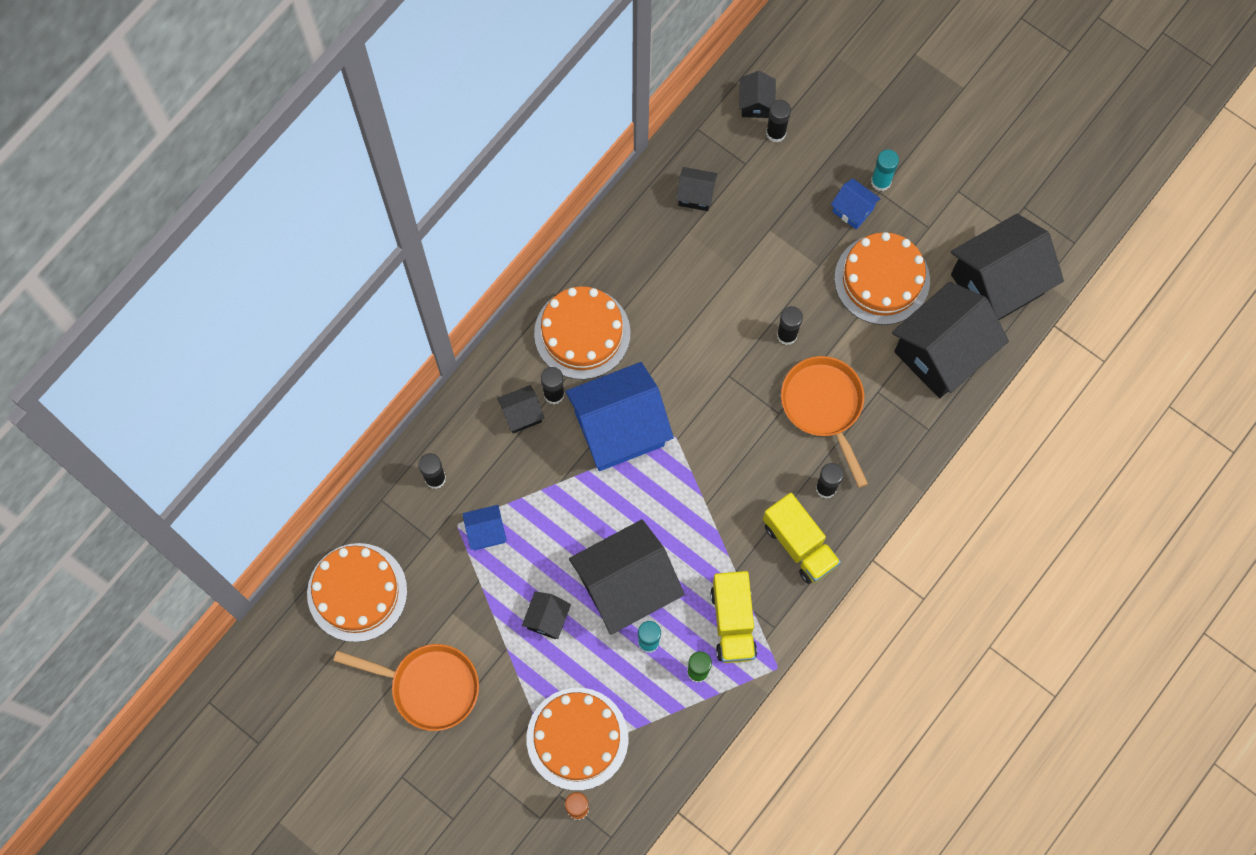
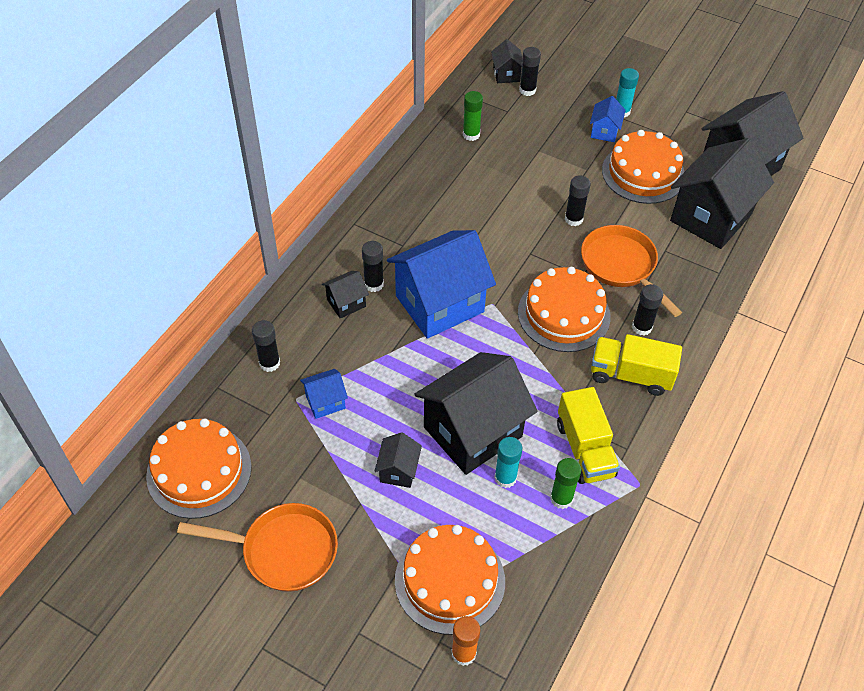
camera: 10 degrees left, 20 degrees down
(582, 333) = (392, 237): orange cake -> orange cake (564, 314)
(695, 195) = (471, 135): black house -> green glue stick
(799, 544) = (630, 375): yellow truck -> yellow truck turned 150 degrees clockwise
(853, 210) = (604, 131): blue house -> blue house turned 75 degrees clockwise

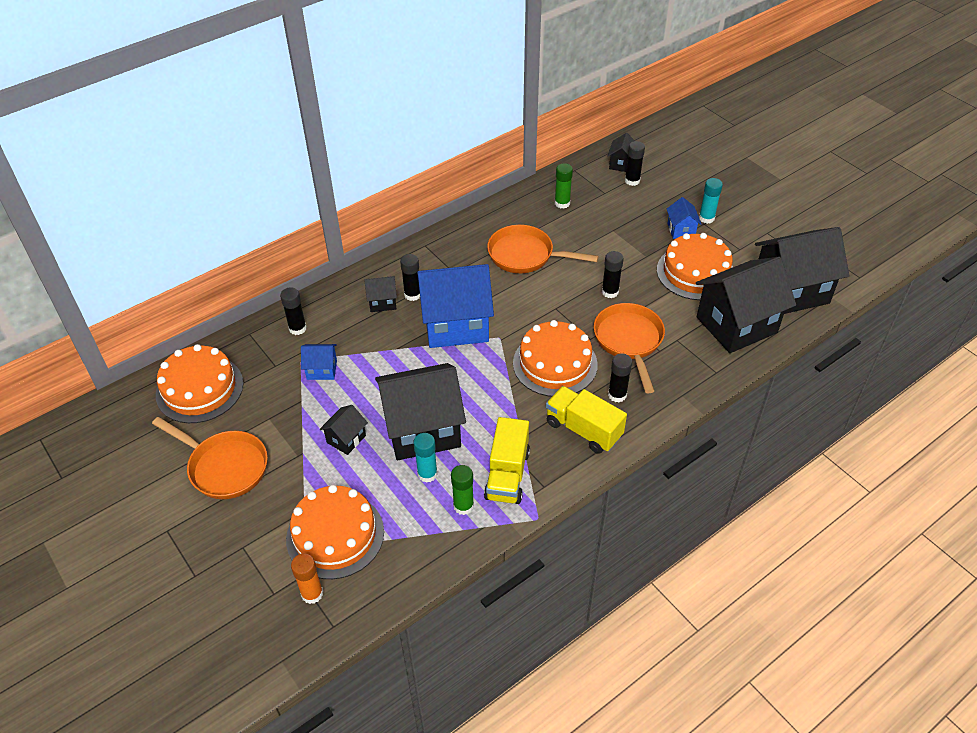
camera: 25 degrees right, 5 degrees down
(466, 204) = (525, 255): none -> orange pan
(604, 131) = (681, 230): blue house -> blue house turned 45 degrees counterclockwise

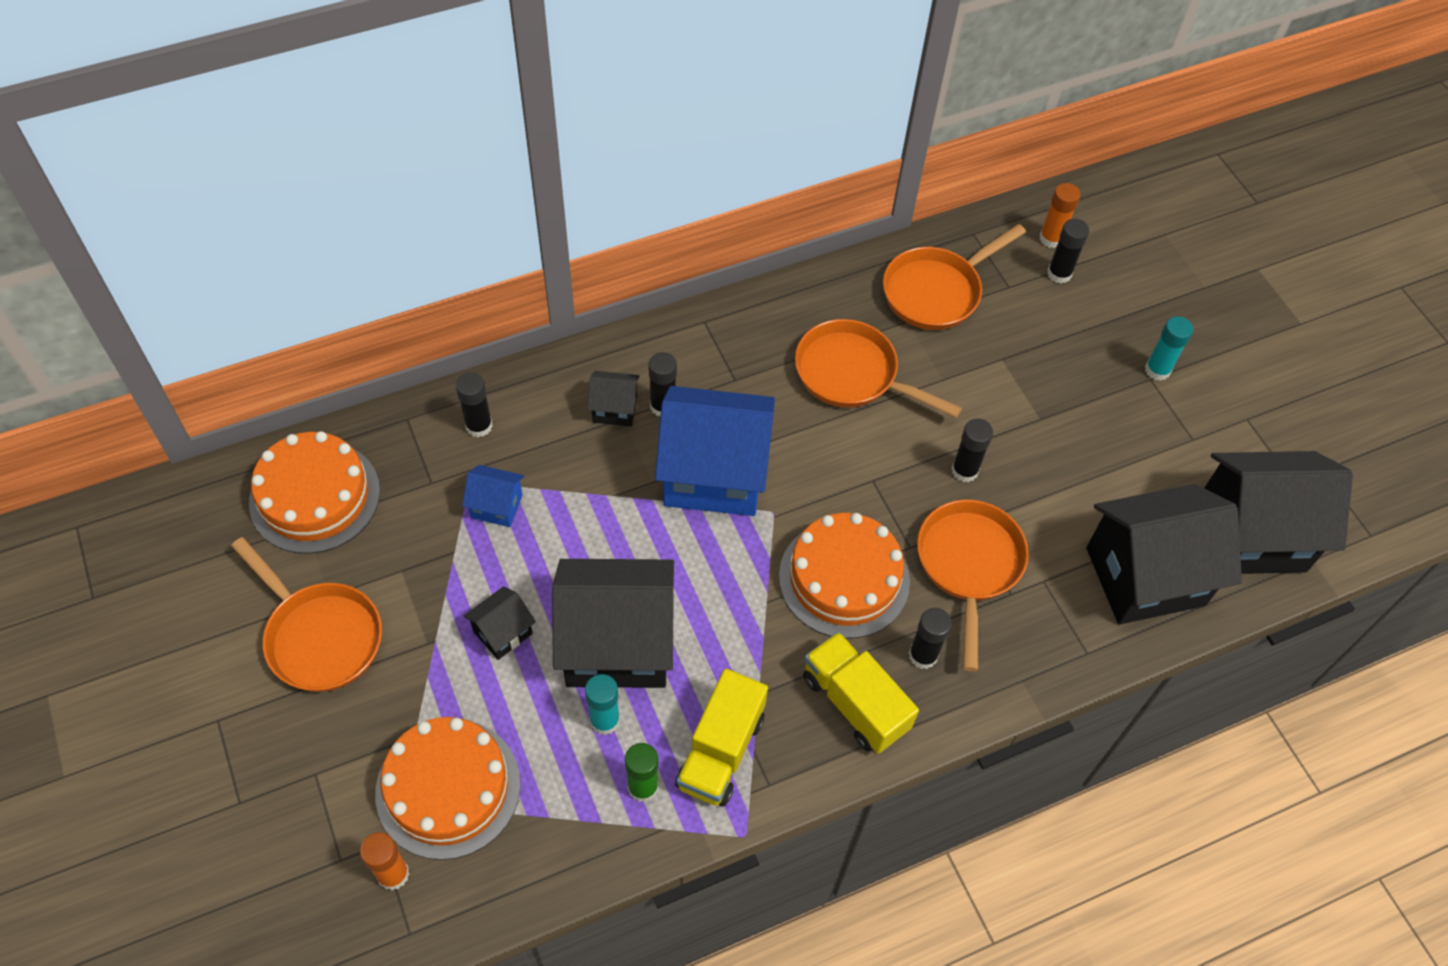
camera: 10 degrees right, 10 degrees up
(562, 203) = (936, 291): green glue stick -> orange pan
(621, 164) = (1051, 238): black house -> orange glue stick
(681, 230) = (1110, 383): blue house -> none
(695, 272) = (1109, 466): orange cake -> none

